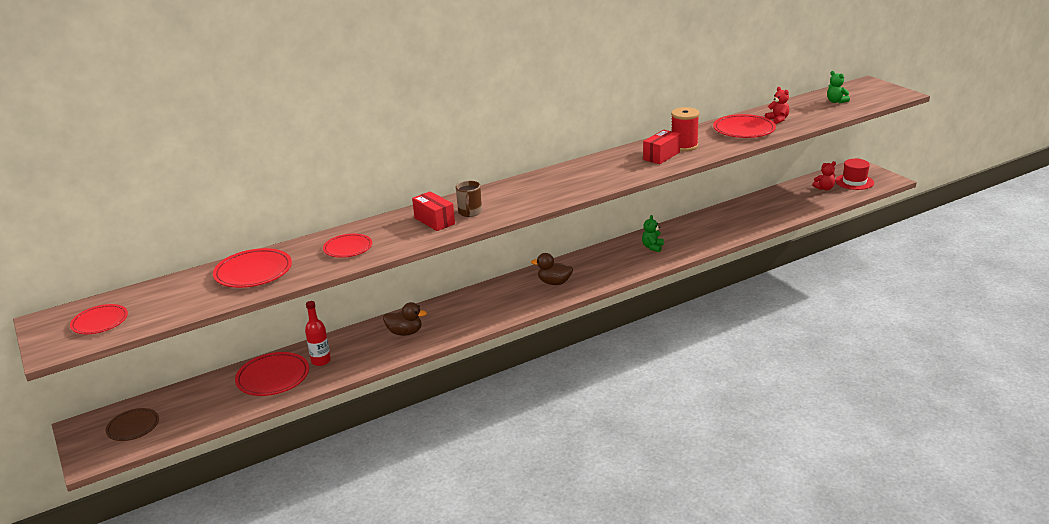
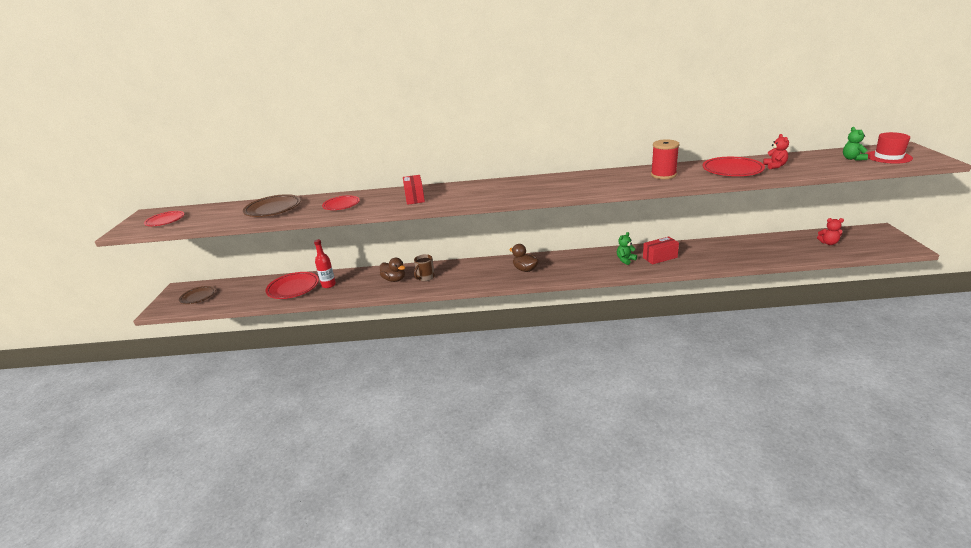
camera: 30 degrees right, 0 degrees up
(253, 272) = (273, 209): red plate -> brown plate
(470, 212) = (444, 196): brown mug -> brown mug (425, 277)
(661, 156) = (635, 180): red box -> red box (660, 257)
(854, 182) = (866, 243): red hat -> red hat (888, 157)

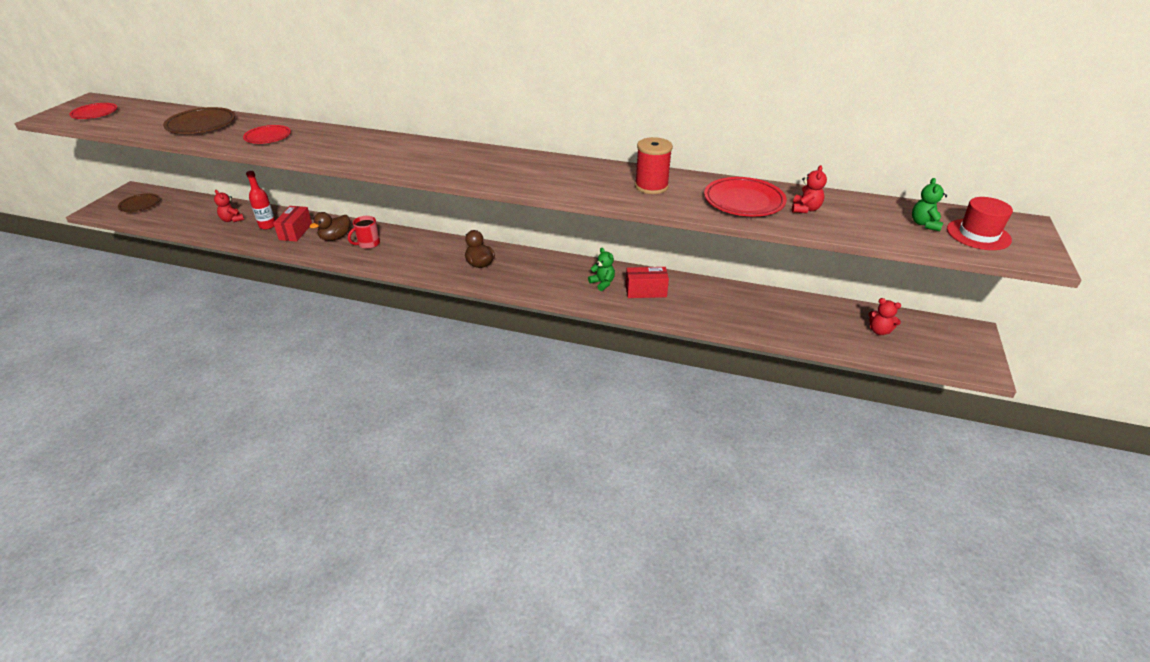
camera: 15 degrees right, 10 degrees up
(293, 288) = (232, 220): red plate -> red teddy bear
(394, 280) = (335, 238): brown duck -> brown duck turned 75 degrees clockwise
(415, 197) = (348, 146): red box -> red box (296, 232)
(425, 277) = (368, 244): brown mug -> red mug
(625, 260) = (602, 283): green teddy bear -> green teddy bear turned 75 degrees clockwise

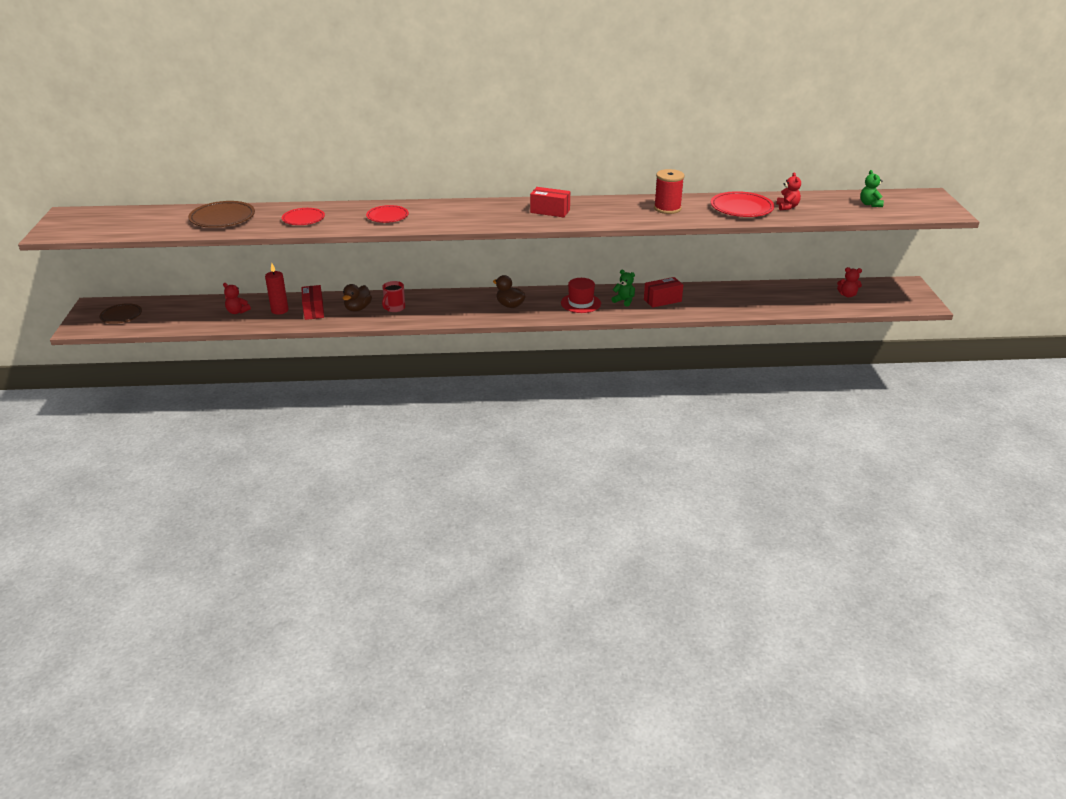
camera: 20 degrees left, 5 degrees down
(95, 114) = (94, 224): red plate -> red plate (387, 216)
(267, 226) = (279, 310): red bottle -> red candle
(515, 168) = (550, 211): none -> red box
(978, 234) = (906, 205): red hat -> red hat (580, 303)

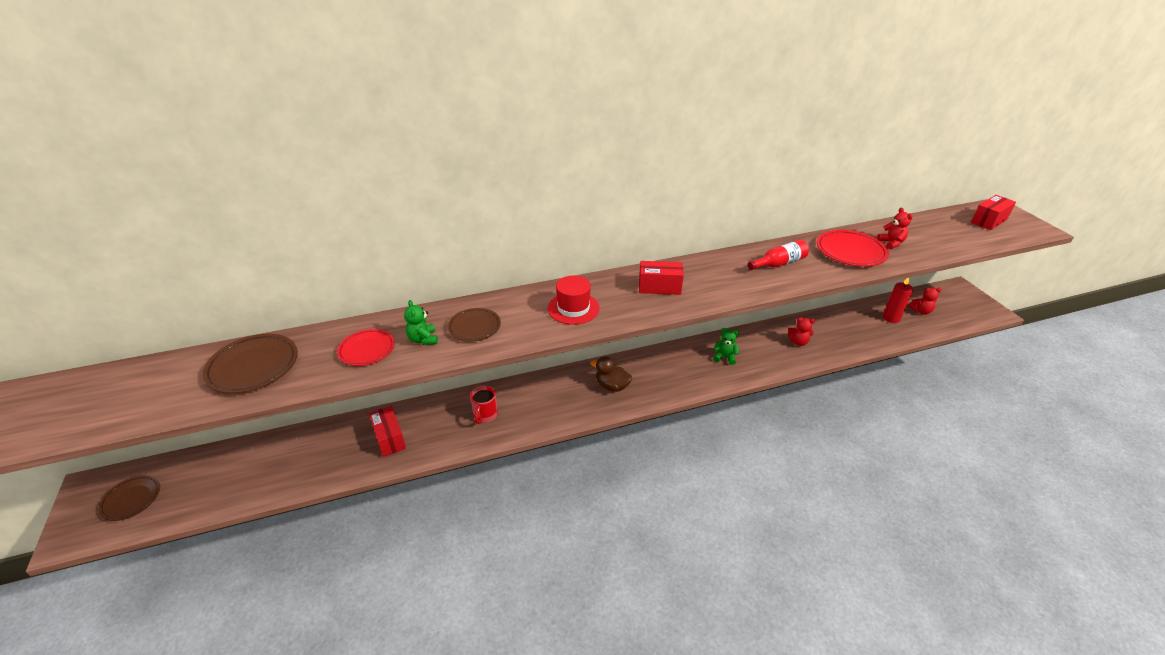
camera: 15 degrees left, 5 degrees up
(237, 312) = (292, 460): red teddy bear -> red teddy bear (798, 342)
(279, 310) = (346, 446): red candle -> red candle (891, 318)
(358, 308) = (442, 424): brown duck -> none
(387, 216) = (474, 327): red plate -> brown plate
(580, 303) = (683, 369): red hat -> red hat (573, 308)
(662, 300) = (761, 349): red box -> red box (988, 221)
(667, 208) = (779, 263): red spool -> red bottle
(870, 204) = (961, 228): green teddy bear -> green teddy bear (423, 339)

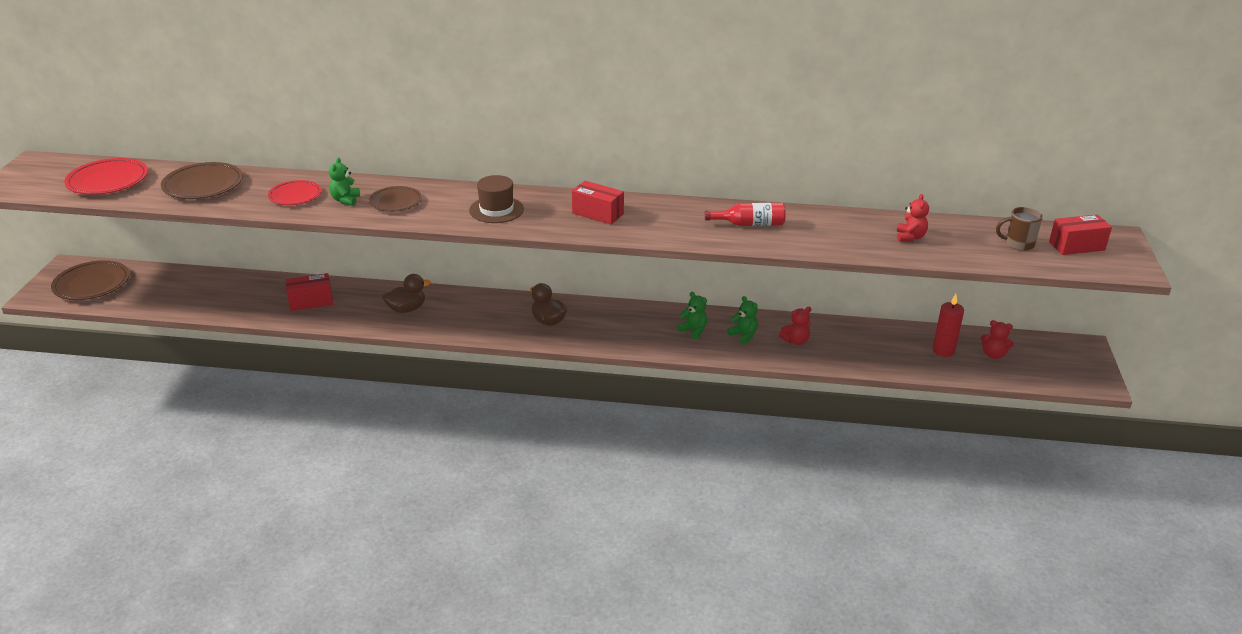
camera: 25 degrees right, 5 degrees down
(131, 499) = (92, 284): brown plate -> brown plate, size x1.52
(389, 438) = (311, 302): red box -> red box turned 75 degrees clockwise
(485, 415) = (406, 309): red mug -> brown duck
(573, 308) = (496, 210): red hat -> brown hat
(761, 349) = (743, 335): none -> green teddy bear
(798, 342) = (795, 341): red teddy bear -> red teddy bear turned 60 degrees counterclockwise
(850, 252) = (847, 233): red plate -> red plate (108, 181)
(957, 229) = (1018, 244): none -> brown mug

